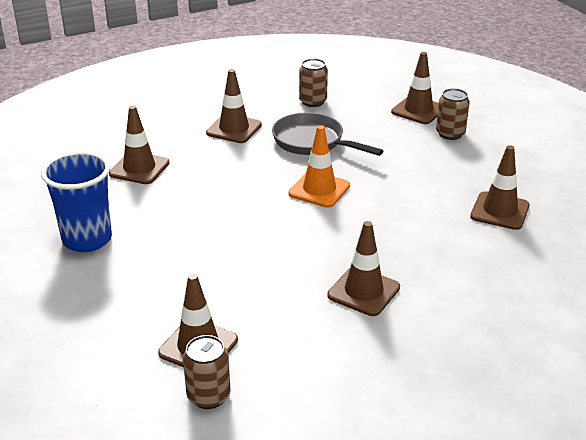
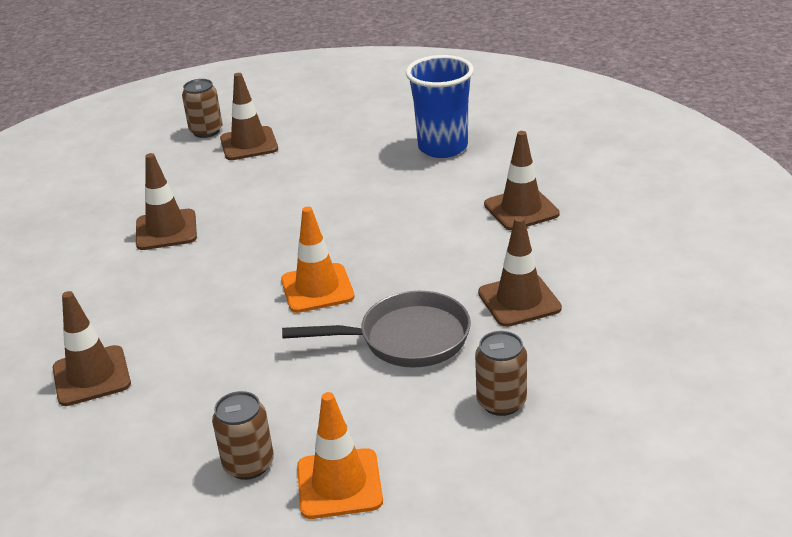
camera: 140 degrees right, 0 degrees up
(418, 110) = (339, 484): brown traffic cone -> orange traffic cone

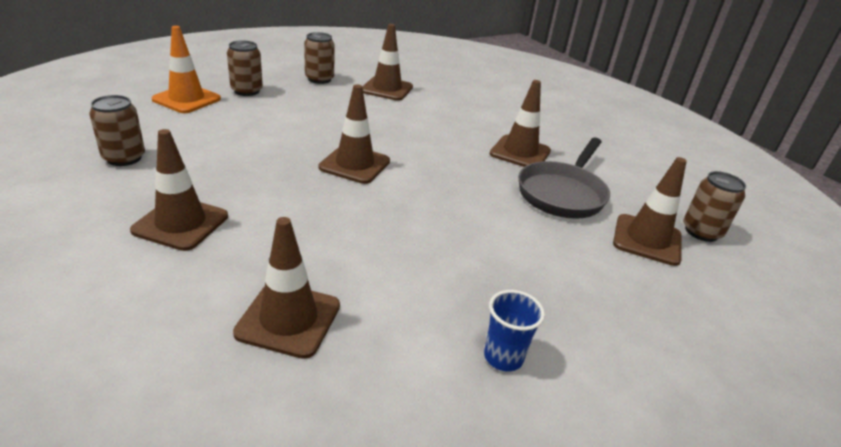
camera: 120 degrees right, 0 degrees up
(126, 443) = (319, 79): none -> brown can
(317, 288) = (354, 164): orange traffic cone -> brown traffic cone
(406, 339) = (242, 163): grey pan -> grey pan (562, 193)
(443, 147) = (503, 357): blue cup -> blue cup, size x0.51

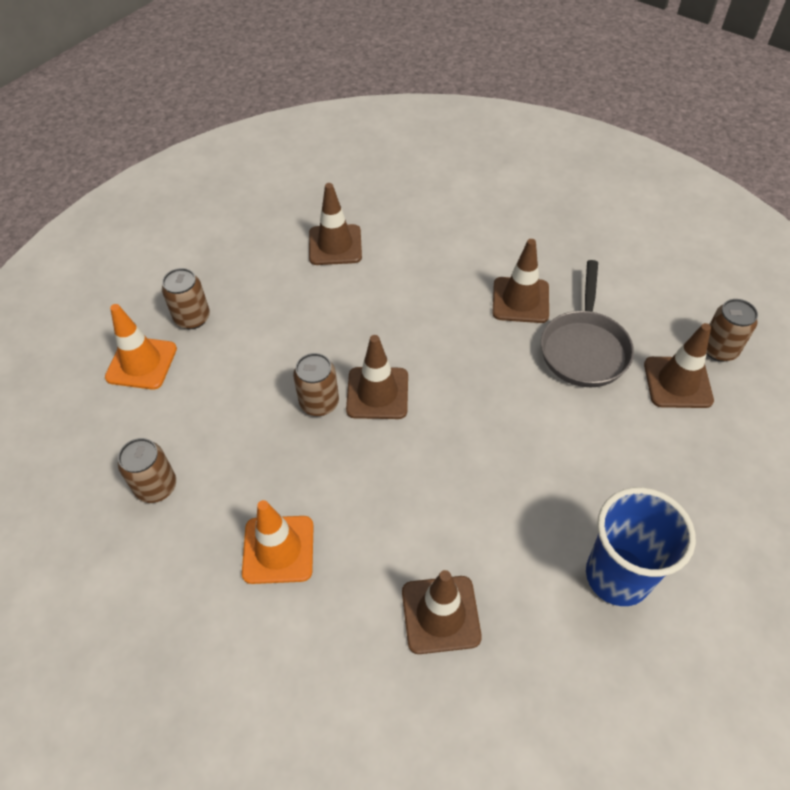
camera: 15 degrees left, 20 degrees up
(181, 223) = (278, 549): brown traffic cone -> orange traffic cone
(319, 79) = (253, 259): brown can -> brown can (319, 403)
(503, 357) = (617, 576): blue cup -> blue cup, size x1.97

